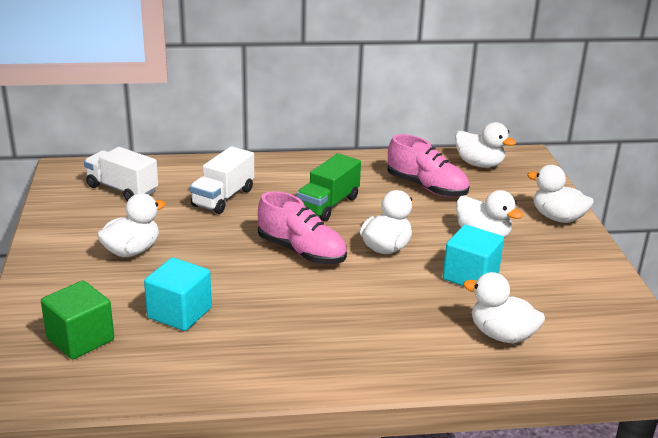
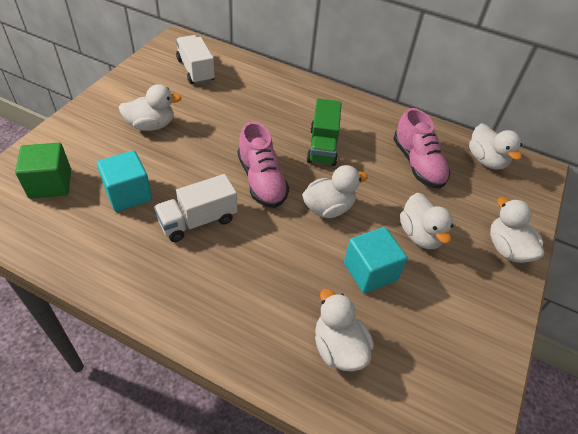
camera: 30 degrees right, 20 degrees up
(223, 198) = (254, 106): white truck -> white truck (198, 221)
(328, 205) = (322, 146): green truck -> green truck turned 60 degrees counterclockwise

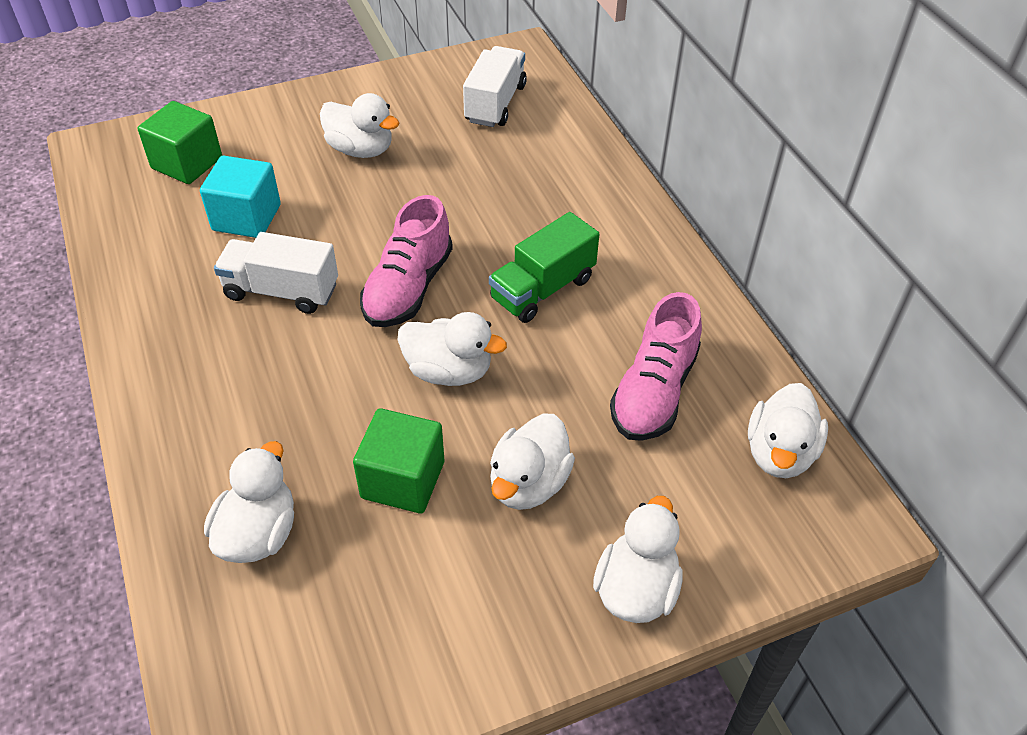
camera: 45 degrees right, 0 degrees up
(370, 271) = (403, 480): turquoise cube -> green cube

